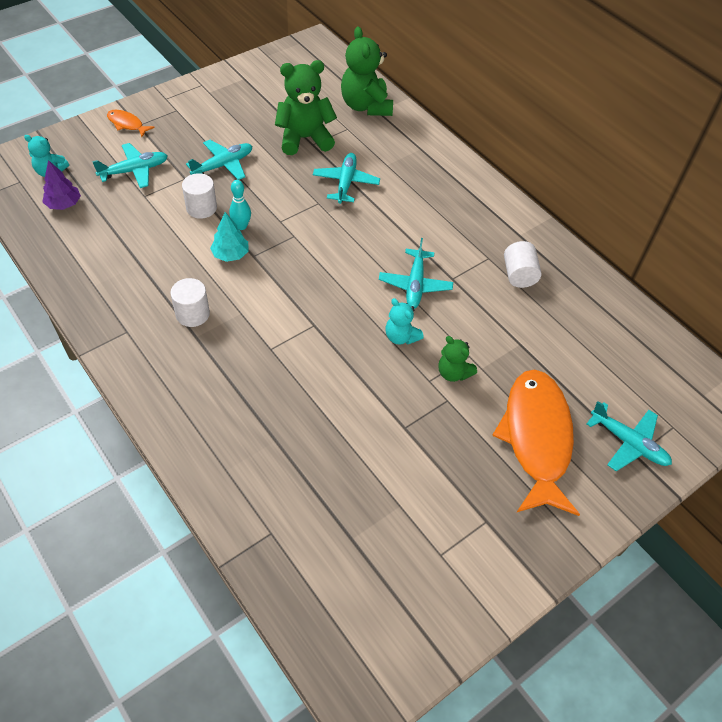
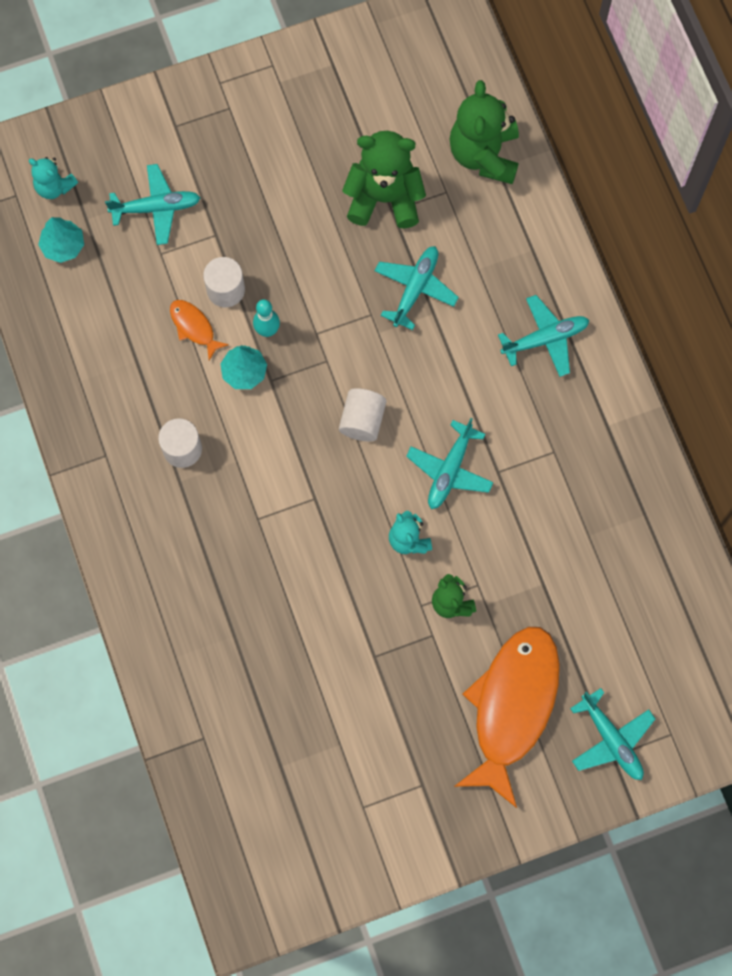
camera: 20 degrees right, 20 degrees up
(64, 204) = (63, 246): purple tree -> turquoise tree
(127, 124) = (161, 121): orange fish -> orange fish (194, 327)
(223, 165) = (268, 223): turquoise plane -> turquoise plane (545, 339)
(519, 275) = (581, 486): white cylinder -> white cylinder (362, 421)

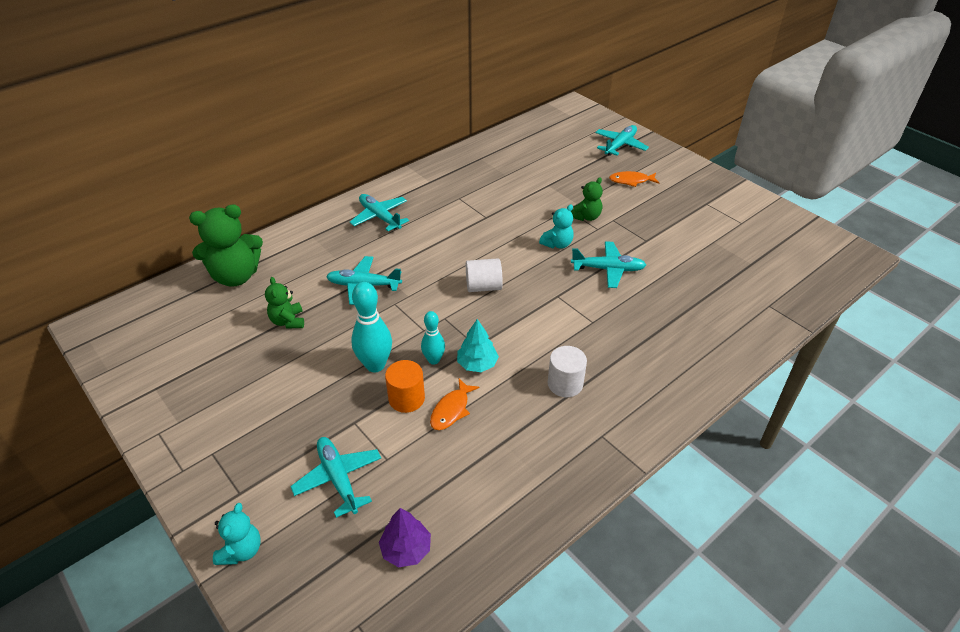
camera: 110 degrees left, 30 degrees down
(54, 187) = (337, 585): turquoise teddy bear -> turquoise teddy bear (241, 550)
(63, 246) = (406, 549): turquoise tree -> purple tree
(225, 290) = (406, 398): white cylinder -> orange cylinder
(283, 271) = (375, 365): none -> turquoise bowling pin
(384, 198) = (288, 321): green teddy bear -> green teddy bear, size x0.54
(449, 470) = (497, 237): turquoise plane -> turquoise plane (608, 269)
(512, 707) = (631, 181): orange fish -> orange fish, size x0.42

